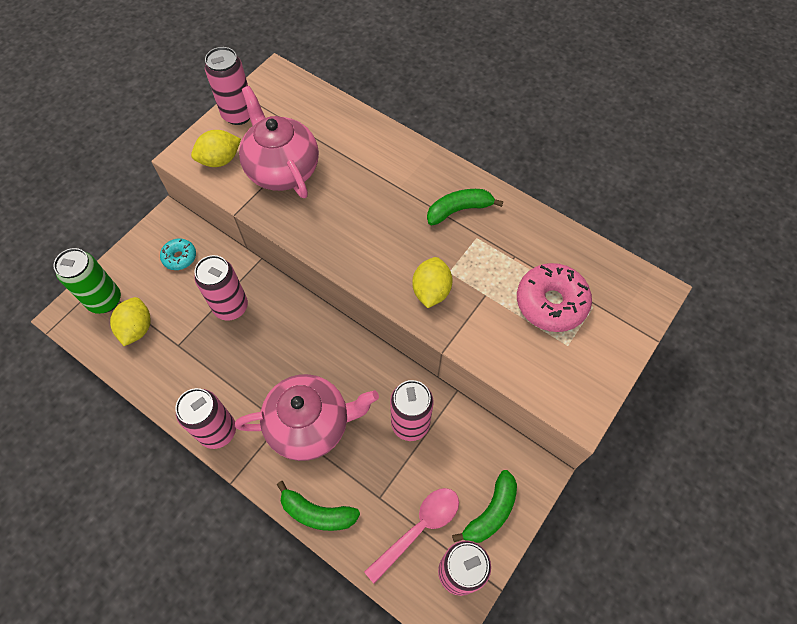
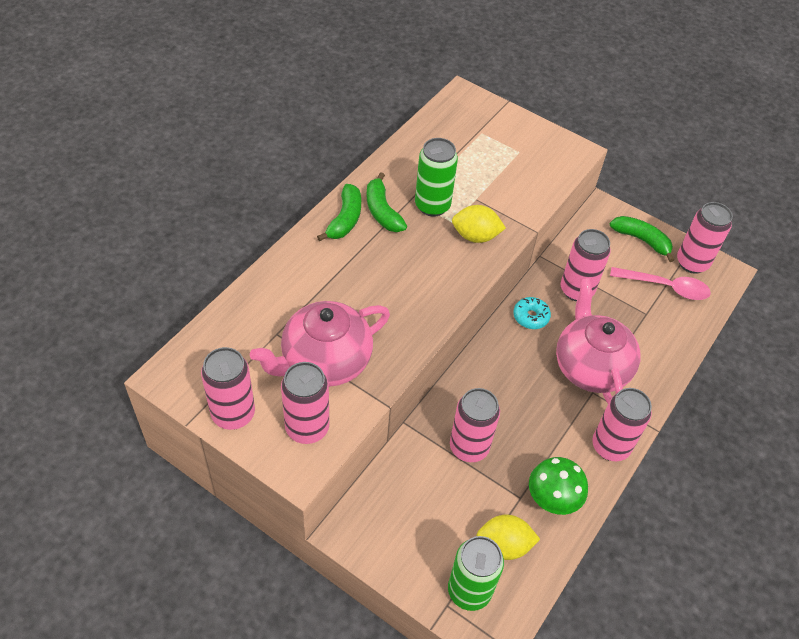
camera: 95 degrees left, 10 degrees down
(170, 370) = (551, 501): none -> green mushroom
(179, 257) = (404, 511): turquoise donut -> turquoise donut (530, 317)
(220, 160) = (307, 428): yellow lemon -> pink can
(317, 513) = (669, 359): green banana -> green banana (345, 219)
(419, 528) = (665, 287): pink spoon -> pink spoon turned 150 degrees clockwise
(471, 253) = (432, 206): none -> green can
(551, 303) = (480, 157): pink donut -> none

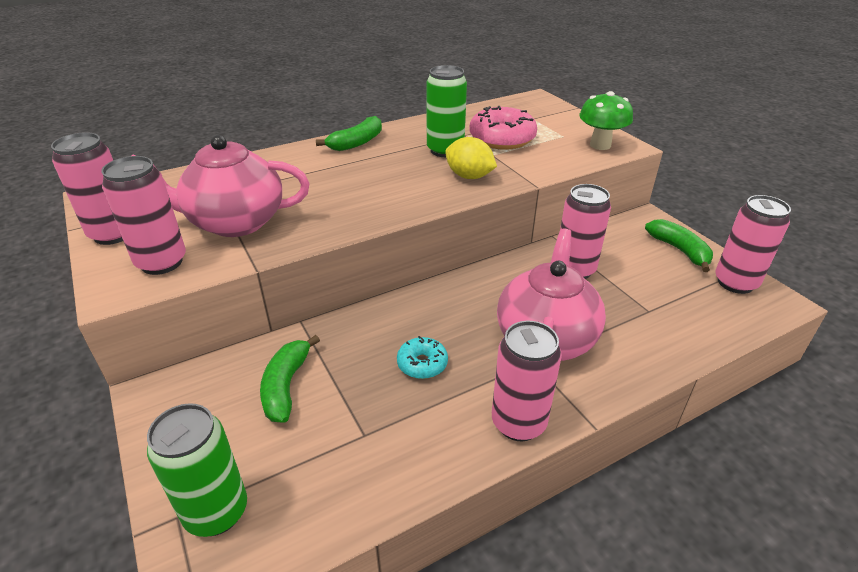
camera: 30 degrees right, 15 degrees down
(382, 211) = (395, 145): green banana -> green banana (286, 386)
(469, 447) = (347, 364): pink can -> none
(470, 172) = (502, 139): none -> pink donut
(504, 545) = (301, 478): yellow lemon -> none
(530, 317) = (506, 277): turquoise donut -> turquoise donut (422, 364)
(551, 501) = (399, 453): green mushroom -> green mushroom (600, 145)
(665, 287) = (688, 294): pink spoon -> none

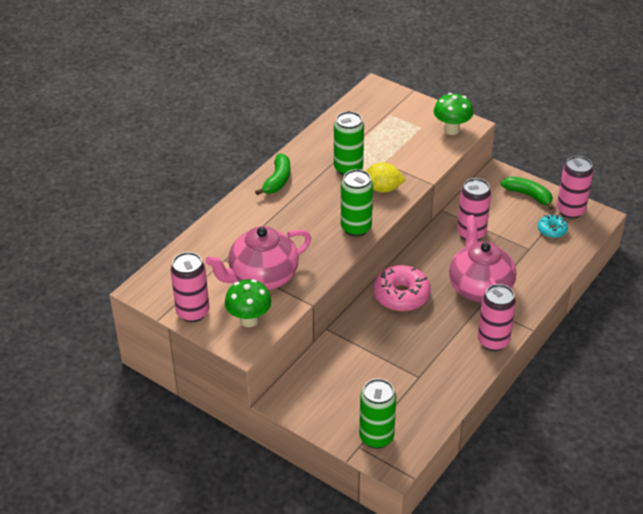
camera: 25 degrees left, 5 degrees up
(162, 262) = (249, 320): pink can -> green mushroom
(286, 386) = (354, 368): green banana -> none
(400, 204) = (356, 228): none -> green can
(422, 364) = (421, 328): turquoise donut -> turquoise donut (552, 230)
(502, 139) = (380, 144): pink donut -> pink donut (401, 295)

